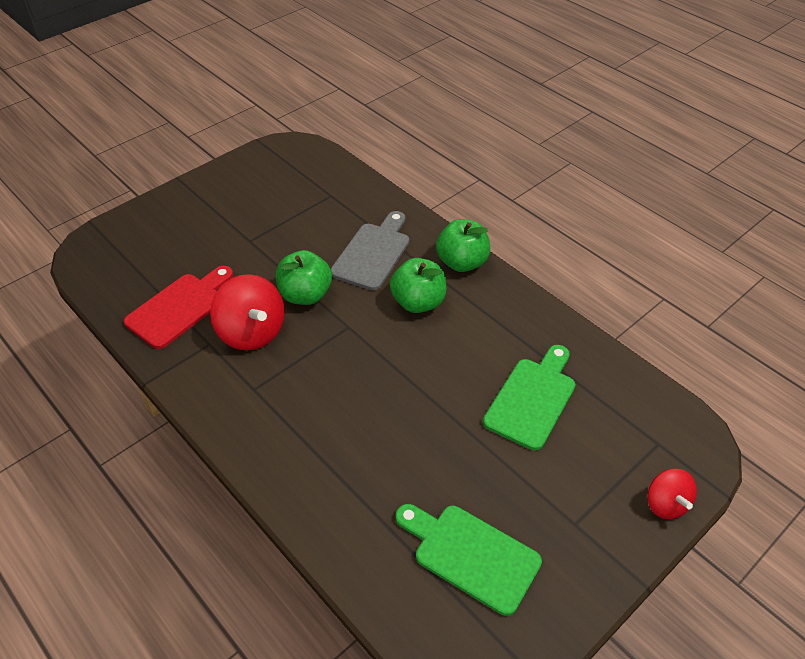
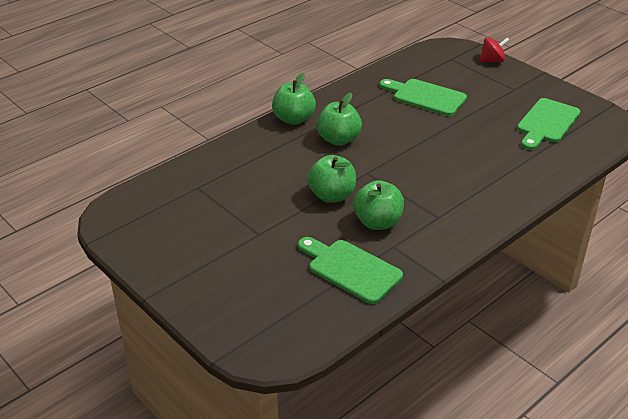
camera: 90 degrees left, 10 degrees down
(179, 307) = (350, 269): red cutting board -> green cutting board
(252, 332) = (377, 222): red spinning top -> green apple
(373, 253) = (280, 162): grey cutting board -> none

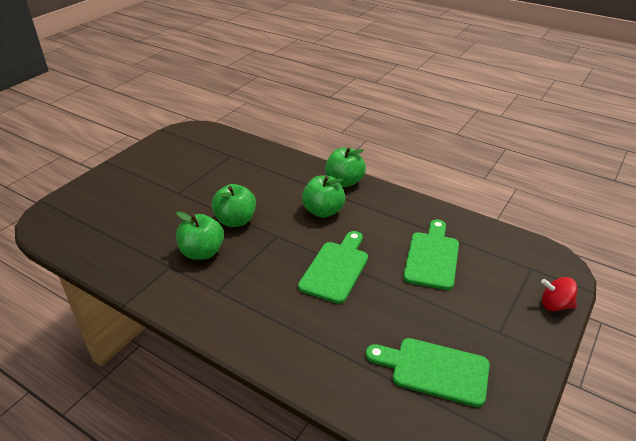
camera: 75 degrees right, 0 degrees up
(350, 269) = (136, 246): green cutting board -> green cutting board (336, 268)
(492, 61) = (555, 305): red spinning top -> red spinning top turned 135 degrees clockwise

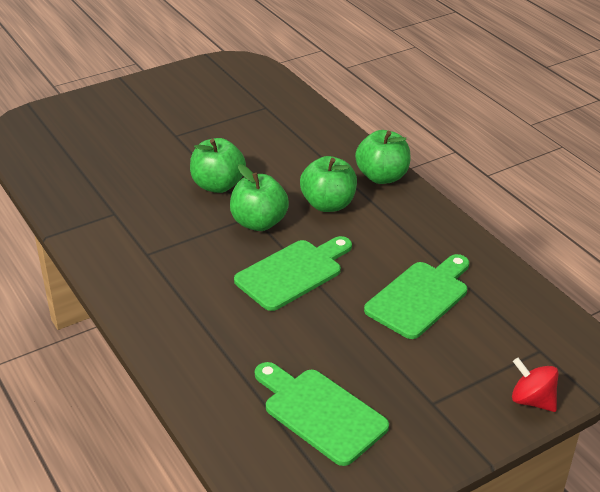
camera: 25 degrees right, 0 degrees up
(202, 252) = (158, 209): green apple -> green apple (259, 222)

